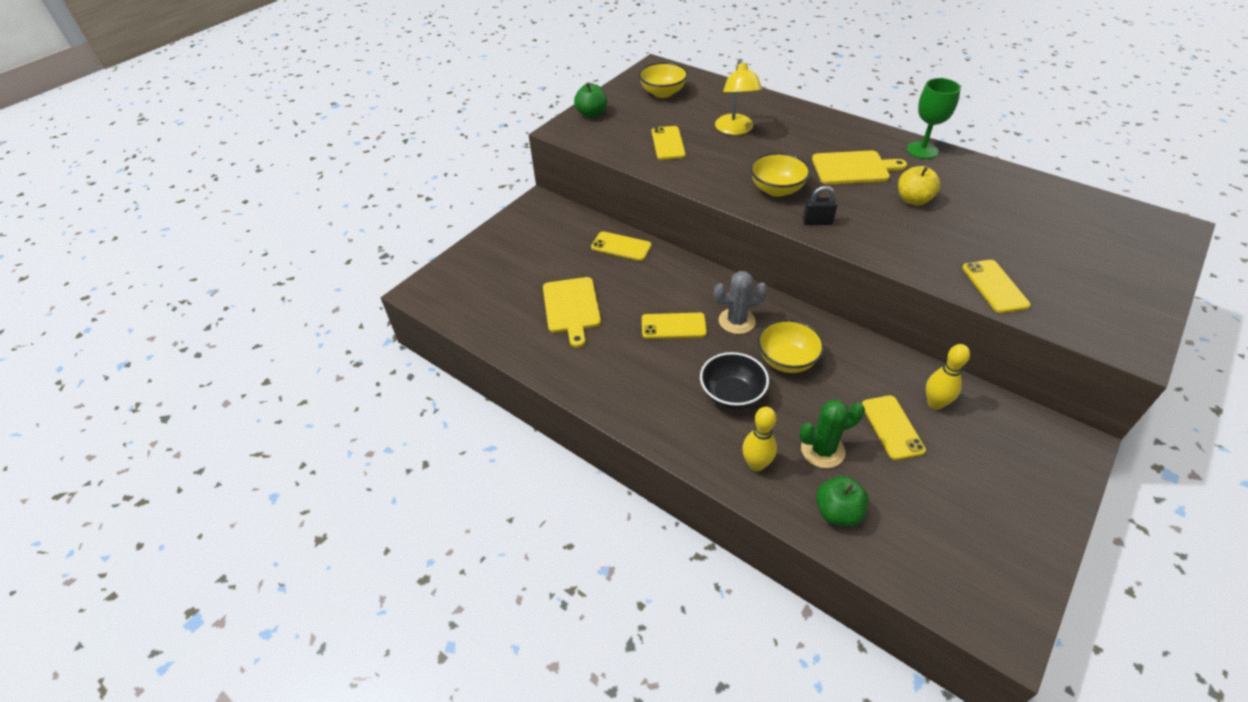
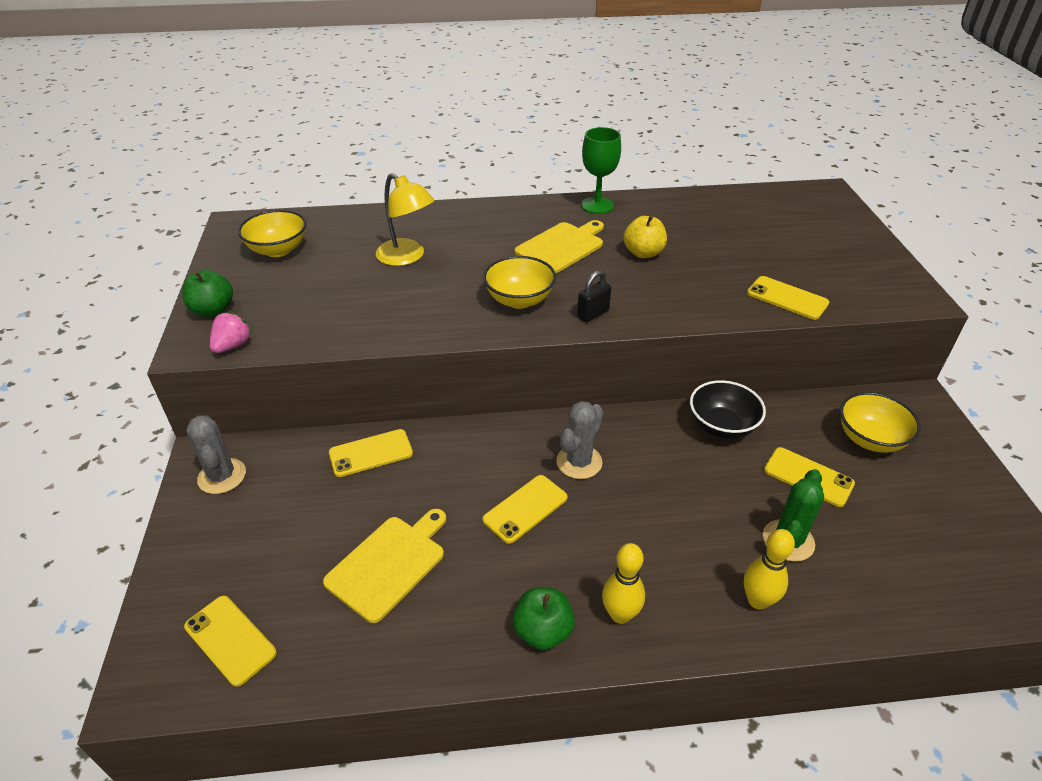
camera: 45 degrees left, 5 degrees down
(537, 216) = (222, 476): none -> grey cactus
(571, 307) = (389, 564): yellow cutting board -> yellow cutting board turned 90 degrees counterclockwise
(581, 138) = (233, 345): none -> pink strawberry
(668, 143) = (349, 303): yellow phone -> yellow phone (230, 640)
(732, 395) = (659, 544): black bowl -> black bowl (722, 426)
(786, 360) = (664, 472): yellow bowl -> yellow bowl (870, 439)
(837, 512) = (864, 592): green apple -> green apple (543, 631)
(935, 403) = (810, 432): yellow bowling pin -> yellow bowling pin (620, 614)

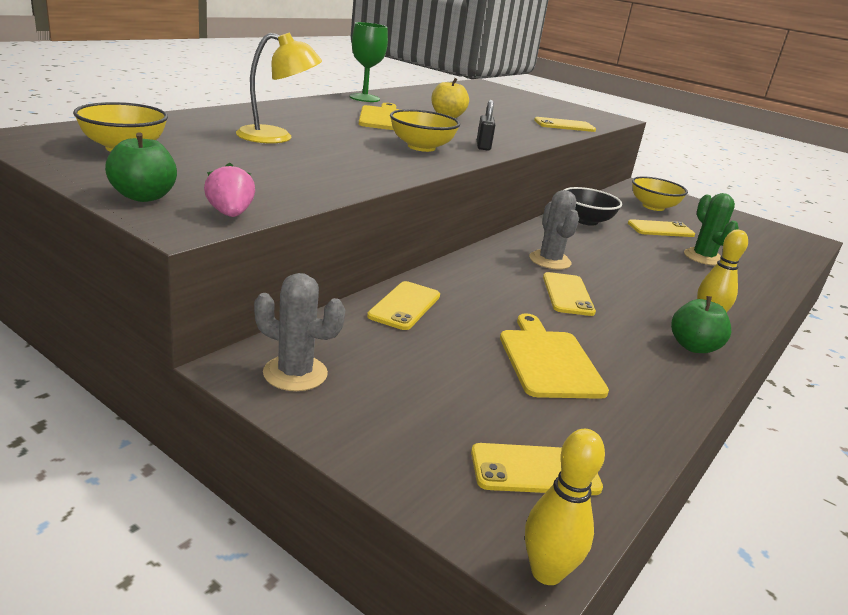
camera: 50 degrees left, 15 degrees down
(757, 600) = (740, 286): yellow bowling pin -> yellow bowling pin (546, 572)

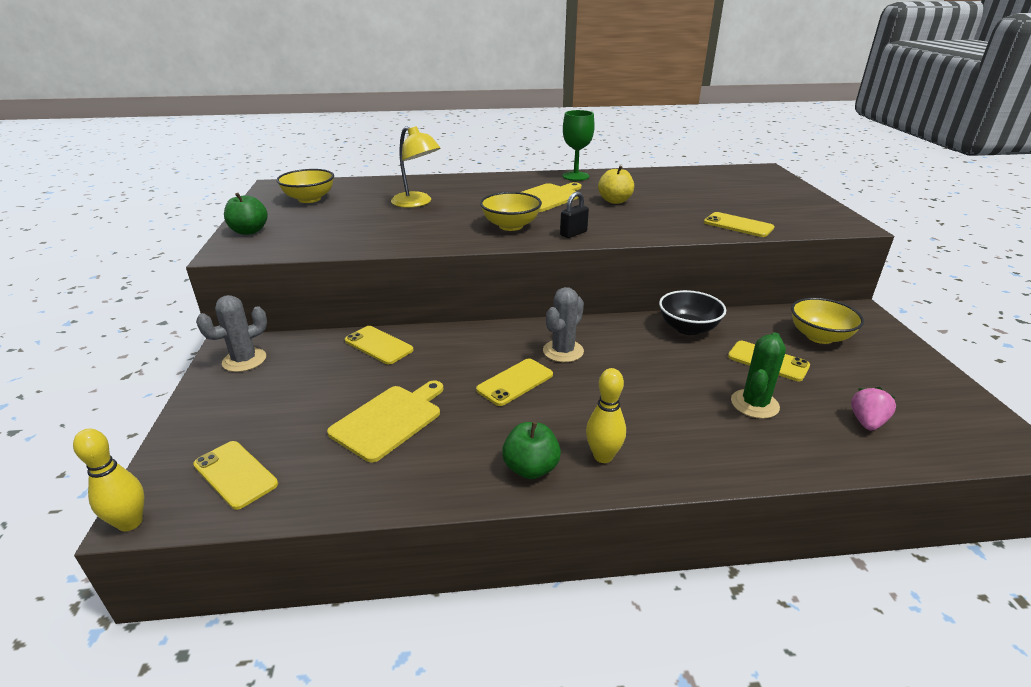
camera: 50 degrees right, 5 degrees up
(230, 214) = (263, 251): pink strawberry -> pink strawberry (867, 422)
(295, 373) = (244, 360): grey cactus -> grey cactus turned 75 degrees clockwise
(405, 306) = (378, 345): yellow phone -> yellow phone turned 60 degrees clockwise

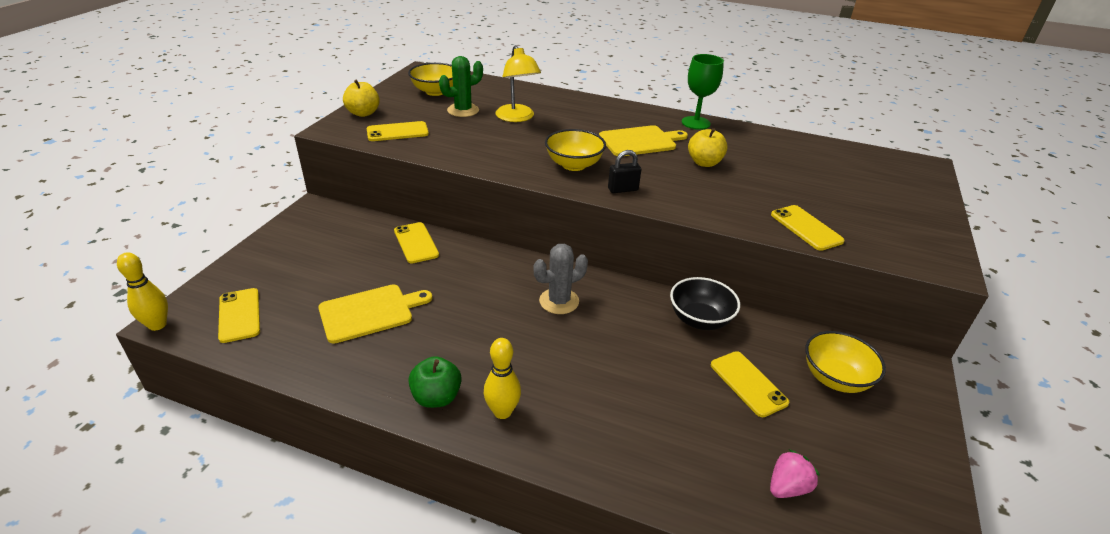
camera: 25 degrees right, 5 degrees up
(244, 360) = (313, 223): grey cactus -> none
(249, 231) = (363, 113): green apple -> yellow apple
(515, 382) = (492, 316): yellow phone -> yellow phone (397, 132)
(754, 404) = (688, 421): green cactus -> green cactus (463, 110)

